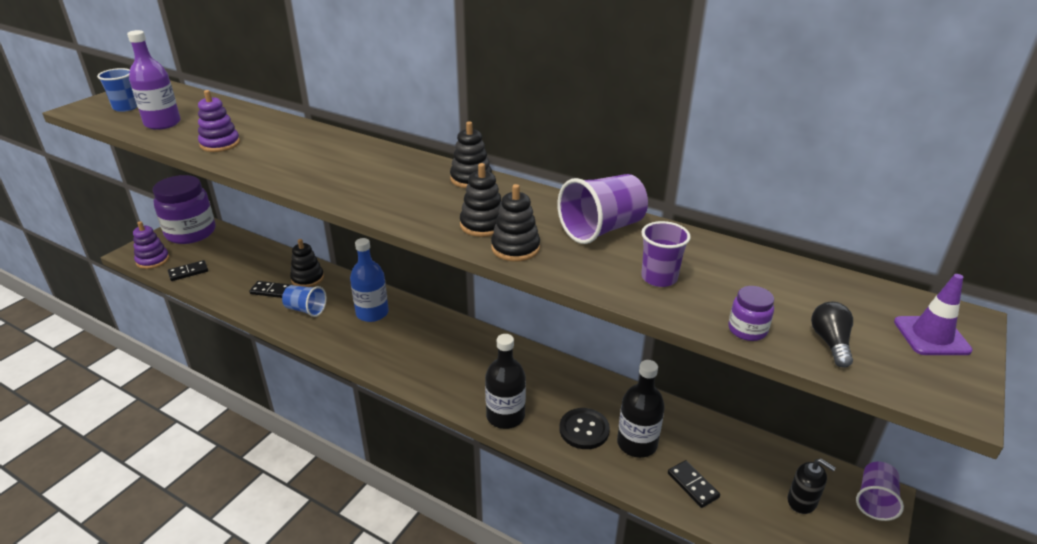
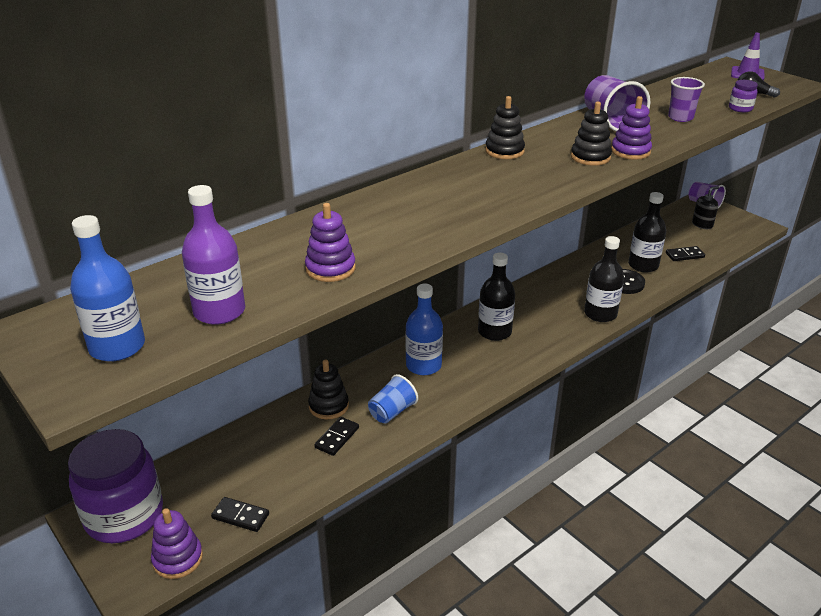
camera: 70 degrees left, 0 degrees up
(126, 107) = (117, 347): blue cup -> blue bottle
(188, 272) = (240, 516): black domino -> black domino turned 60 degrees counterclockwise
(439, 344) = (494, 332): none -> black bottle
(515, 248) = (630, 151): black stacking toy -> purple stacking toy

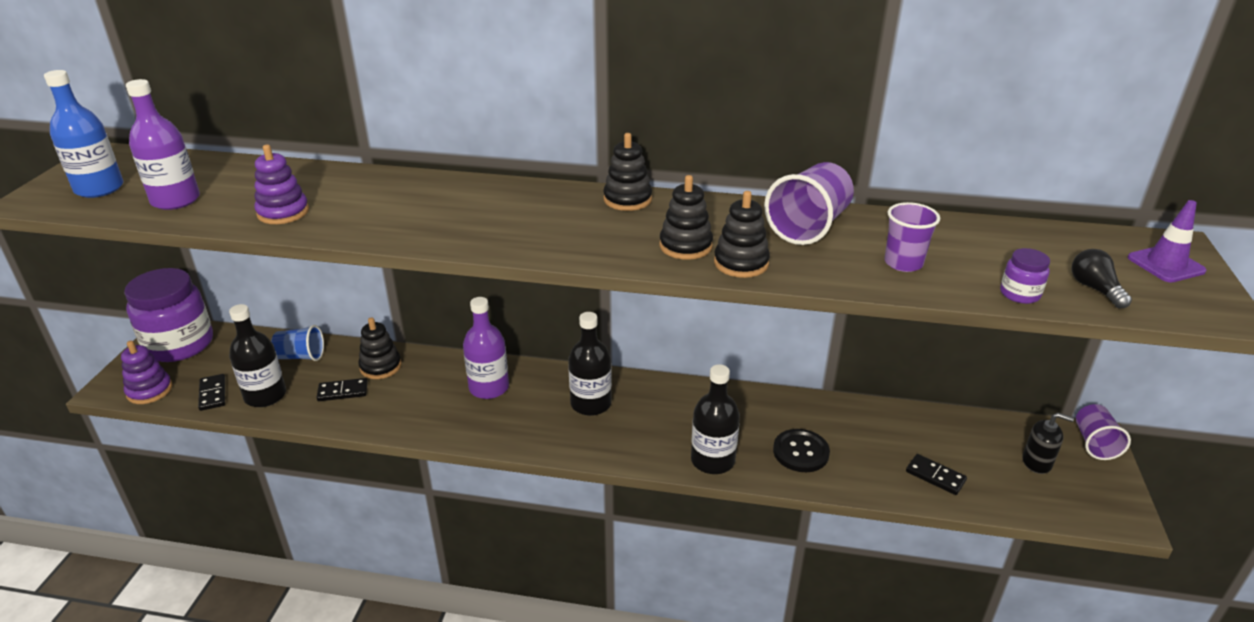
camera: 50 degrees right, 0 degrees up
(392, 412) = (404, 403): blue cup -> blue cup (301, 356)
(423, 365) = (489, 388): blue bottle -> purple bottle
(630, 151) = (741, 263): purple stacking toy -> black stacking toy
(643, 265) = (860, 451): black bottle -> black bottle (265, 396)

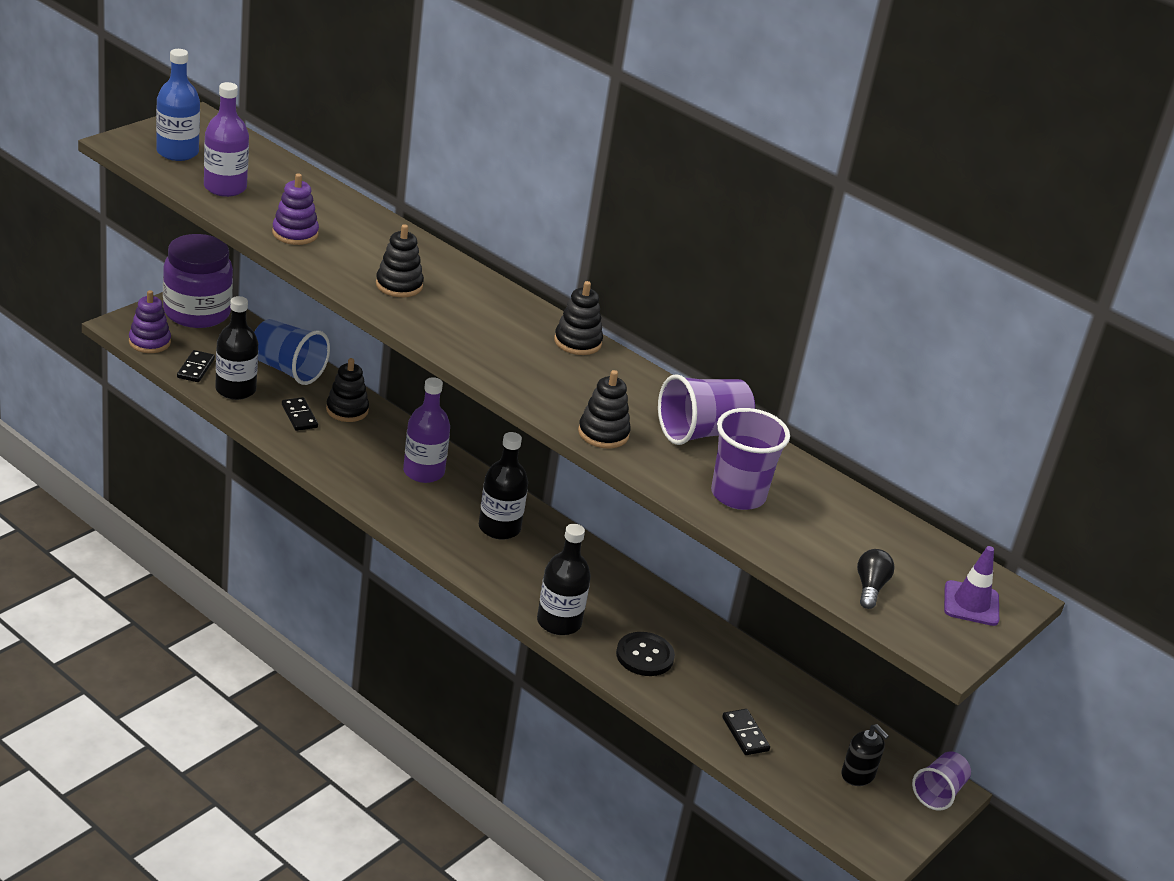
camera: 25 degrees right, 0 degrees up
(301, 356) = (287, 369): blue cup -> blue cup, size x1.52
(343, 391) = (299, 416): black domino -> black domino turned 45 degrees clockwise
(685, 246) = (576, 401): black stacking toy -> black stacking toy (399, 285)
(903, 263) = (738, 495): purple cup -> purple cup, size x1.52
(1019, 294) = (798, 560): purple jar -> none

